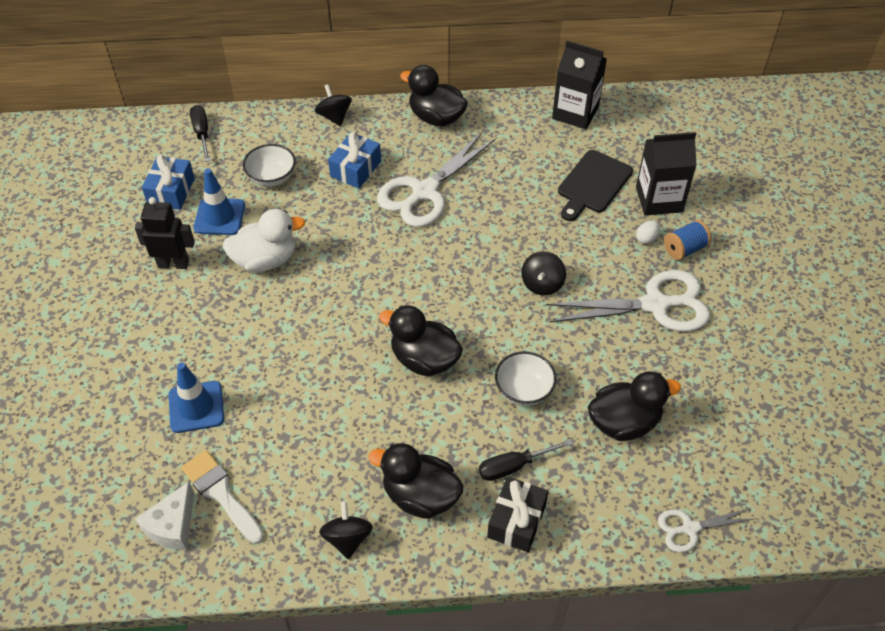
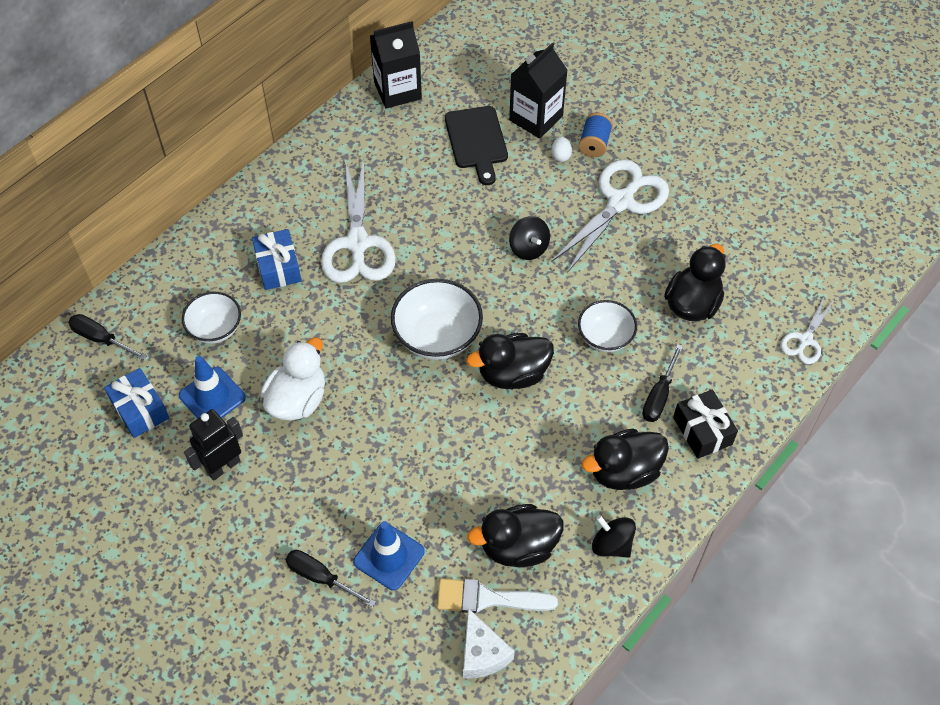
camera: 45 degrees left, 5 degrees up
(141, 382) = (321, 578): none -> black screwdriver
(334, 116) = (204, 236): black spinning top -> none
(403, 292) = (437, 336): none -> white bowl
(436, 118) = (292, 174): black duck -> black duck (518, 546)

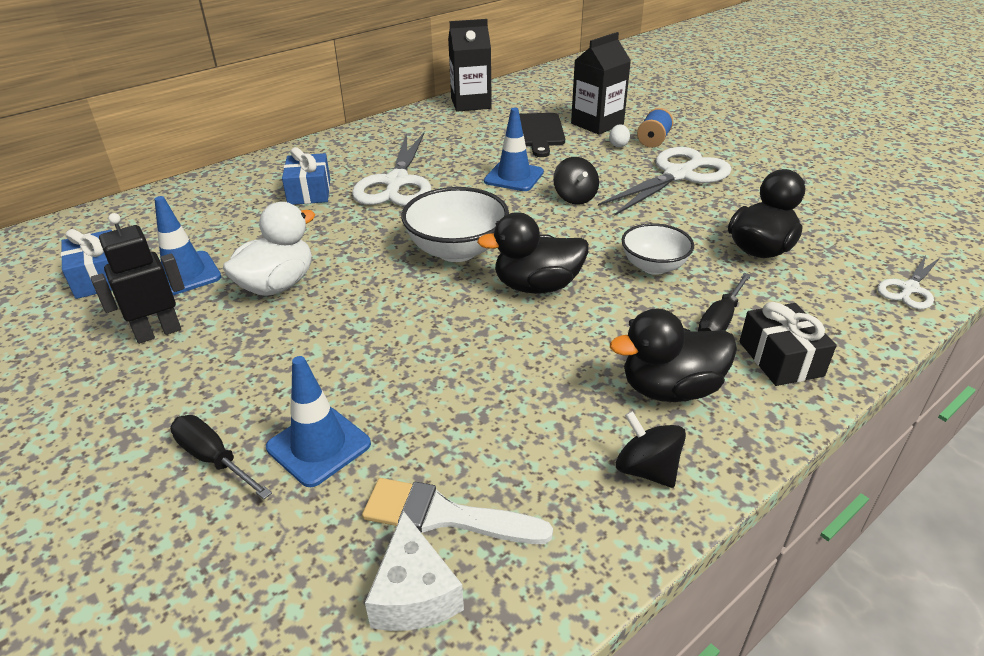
camera: 10 degrees right, 20 degrees down
(101, 339) = (101, 224): black screwdriver -> none
(215, 329) = (221, 226): white bowl -> none
(467, 221) = (514, 177): none -> blue traffic cone
(518, 546) = (506, 456): black duck -> none

